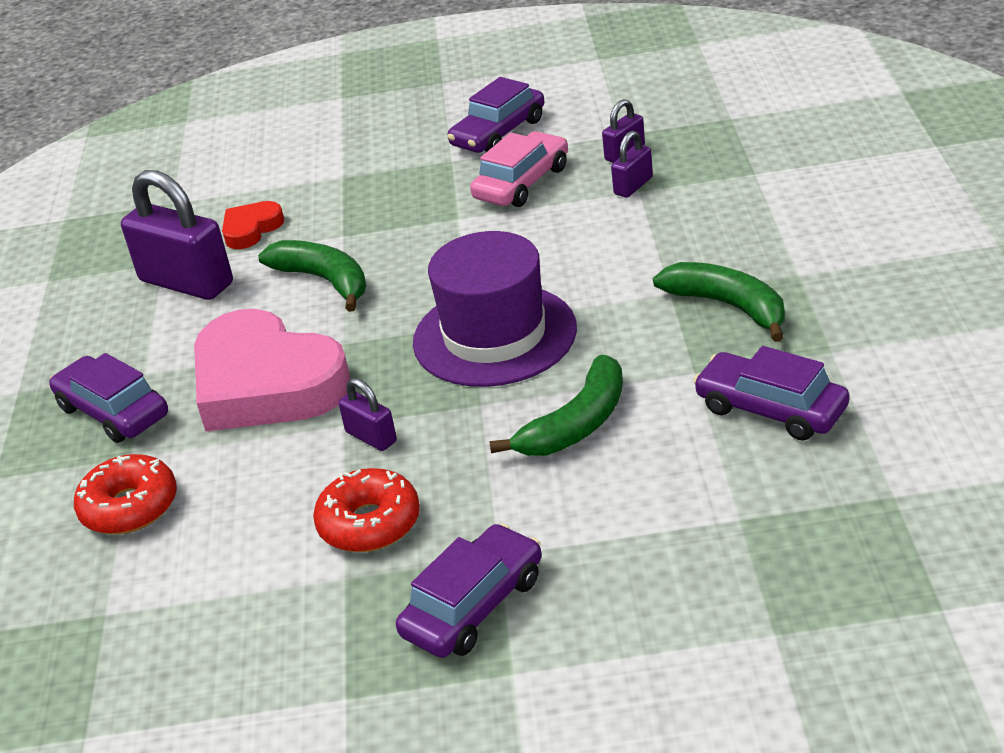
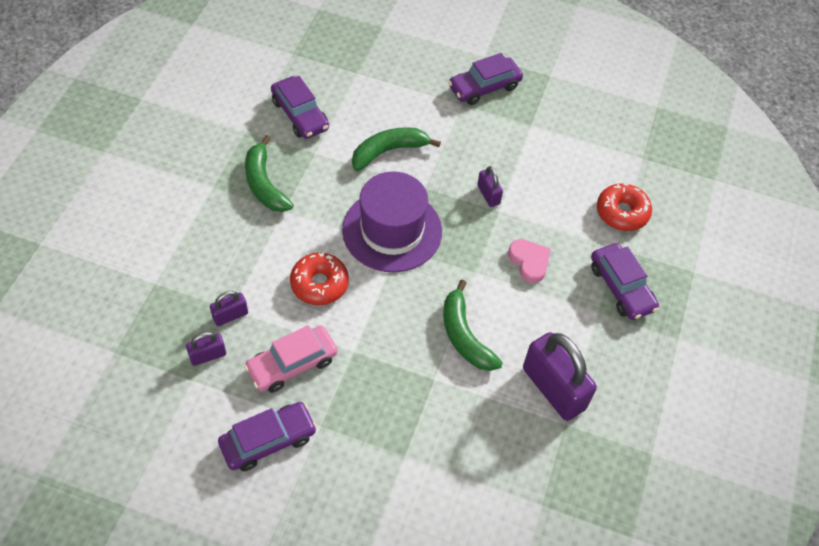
camera: 165 degrees left, 20 degrees up
(251, 229) = (493, 426): red heart -> none
(266, 384) = (529, 262): pink heart -> pink heart, size x0.45
(369, 523) = (510, 146): red donut -> red donut (319, 284)

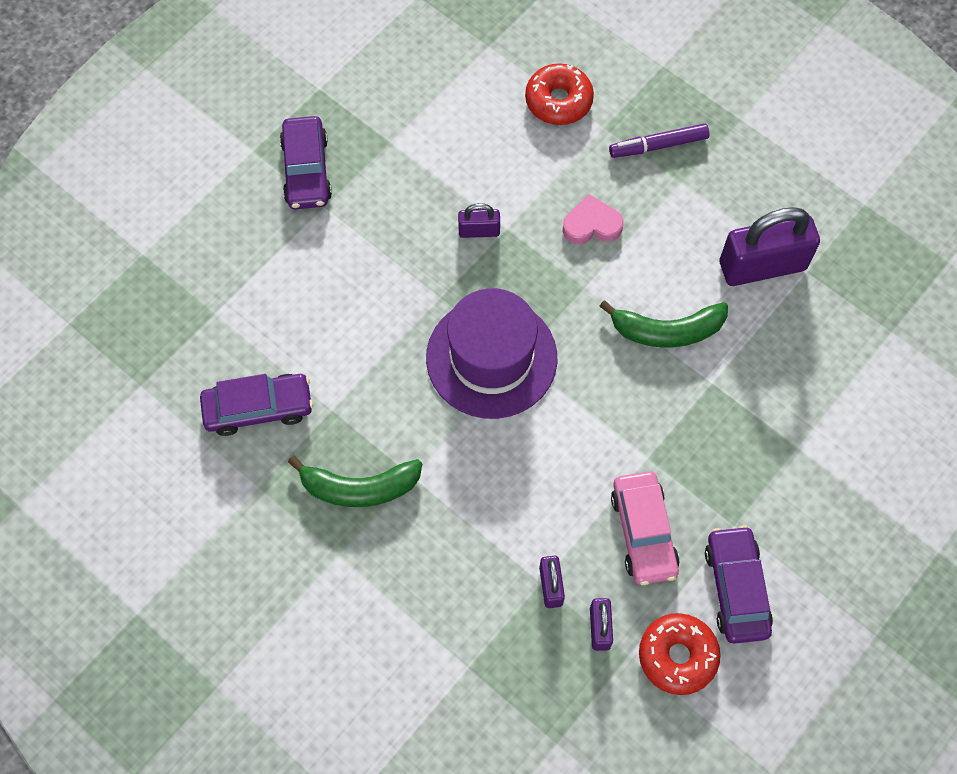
camera: 65 degrees left, 10 degrees up
(319, 284) = (540, 467): red donut -> red donut (677, 656)
(388, 151) = (366, 320): green banana -> none
(621, 287) = (658, 146): purple car -> purple marker

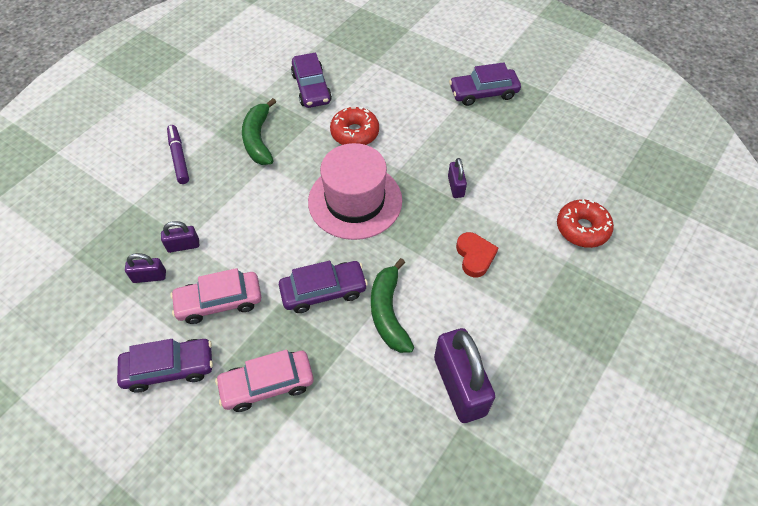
camera: 85 degrees right, 10 degrees down
(491, 358) = (355, 201): purple hat -> pink hat
(591, 225) = (475, 256): pink heart -> red heart
(633, 404) = (323, 291): none -> purple car
(658, 146) = (560, 300): purple marker -> purple marker (179, 158)
(677, 656) = (121, 328): red donut -> red donut (355, 133)
(758, 471) = (267, 384): none -> pink car

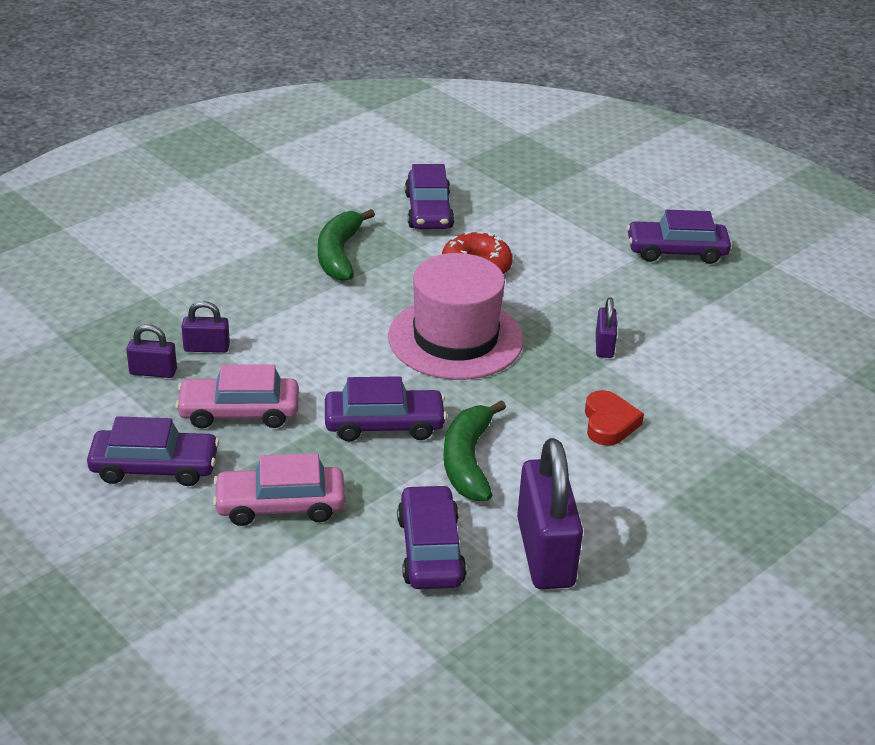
camera: 10 degrees right, 20 degrees down
(179, 158) = (225, 257): purple marker -> none
(381, 402) = (430, 550): none -> purple car
(582, 228) = (776, 418): red donut -> none

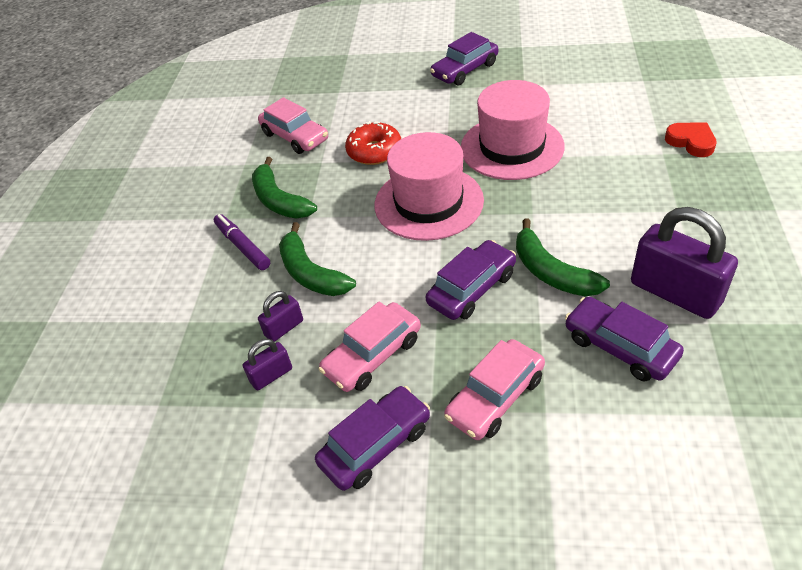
camera: 35 degrees left, 10 degrees up
(261, 269) = (242, 246): none -> purple marker
(281, 325) = (311, 273): none -> green banana
(428, 211) = (295, 137): purple car -> pink car
(604, 345) = (512, 147): purple padlock -> pink hat
(609, 423) = (583, 189): red heart -> red heart (691, 142)

